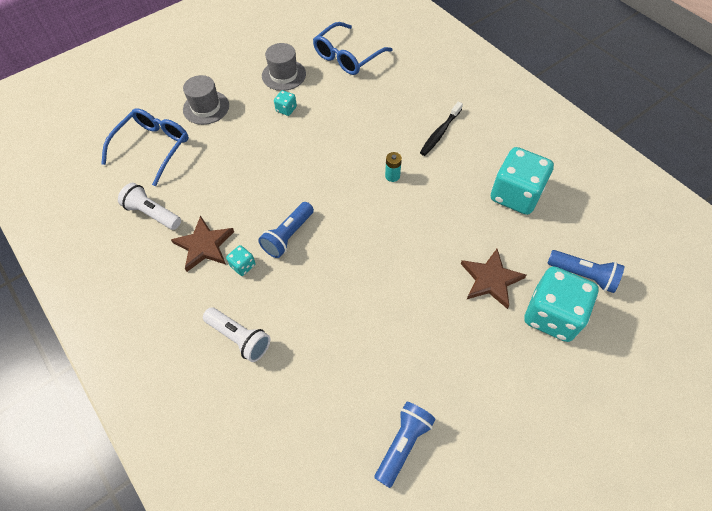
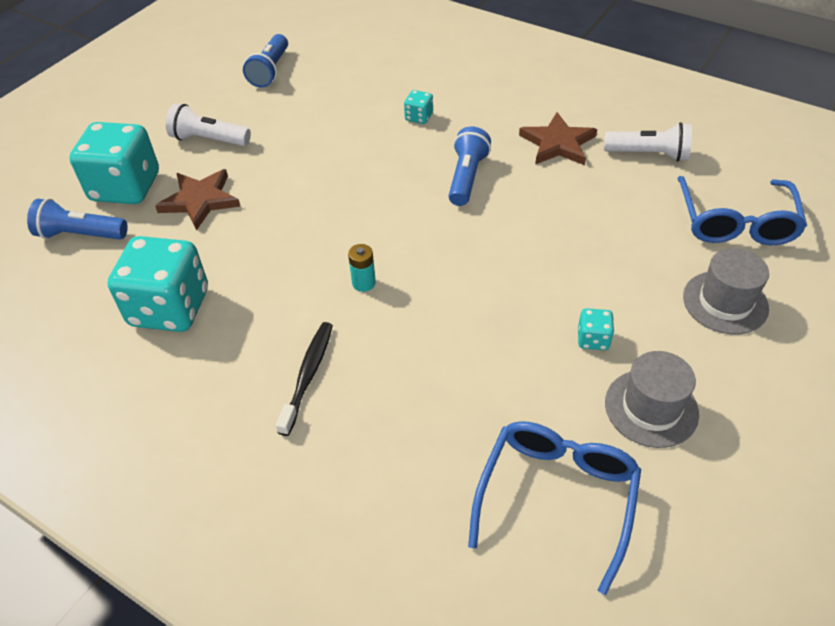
camera: 160 degrees right, 10 degrees down
(239, 338) = (458, 90): white flashlight -> white flashlight (209, 140)
(243, 265) = (498, 139): turquoise dice -> turquoise dice (419, 117)

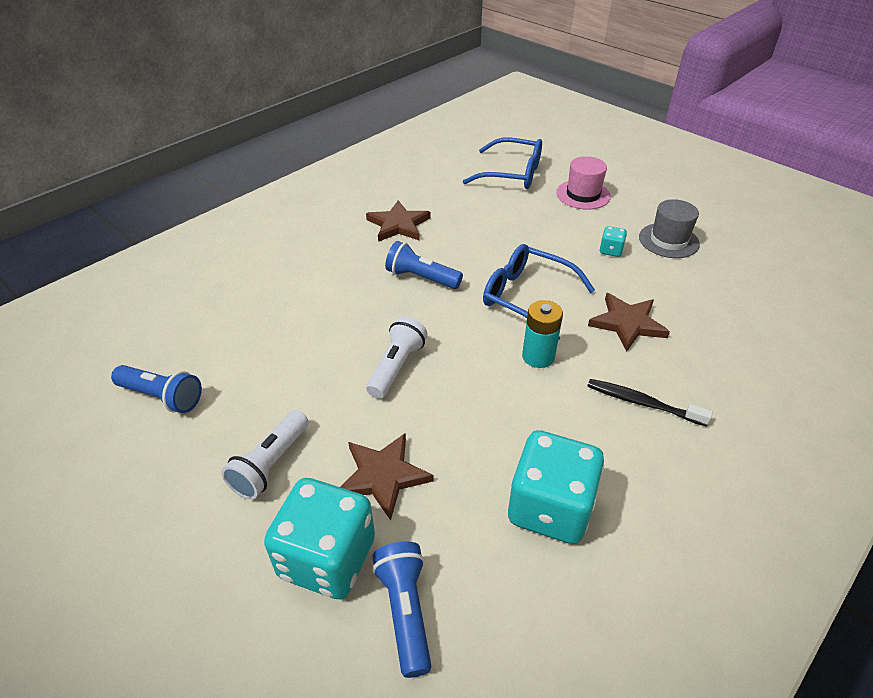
camera: 80 degrees left, 5 degrees down
(80, 235) = (405, 611): blue flashlight -> blue flashlight turned 150 degrees clockwise
(363, 283) = (538, 356): turquoise battery -> turquoise battery, size x1.54
(419, 117) = (321, 293): turquoise dice -> none
(441, 360) = (627, 323): none -> brown star
(557, 495) = (740, 290): blue glasses -> blue glasses (526, 297)
(648, 154) = (430, 189): white flashlight -> white flashlight (396, 367)
(725, 302) = (583, 195): grey hat -> pink hat

